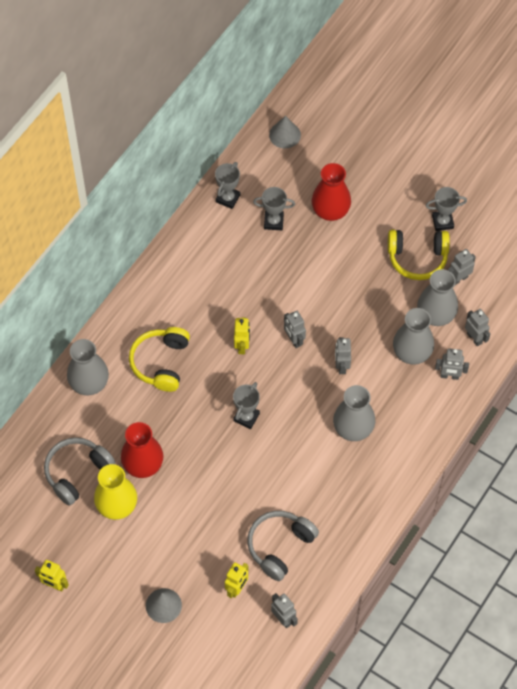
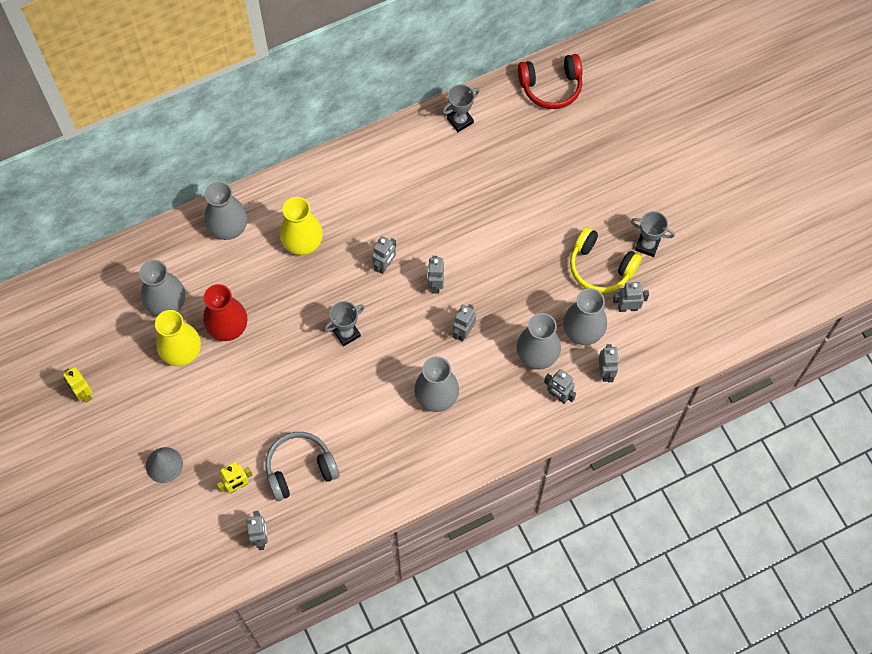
camera: 30 degrees right, 5 degrees up
(77, 472) = (166, 303): grey headphones -> grey vase
(161, 363) = (302, 242): yellow headphones -> yellow vase
(242, 346) = (384, 265): yellow robot -> grey robot
(273, 222) = (488, 164): grey trophy -> none
(285, 135) = (551, 87): grey cone -> red headphones
(330, 211) = (547, 180): red vase -> none

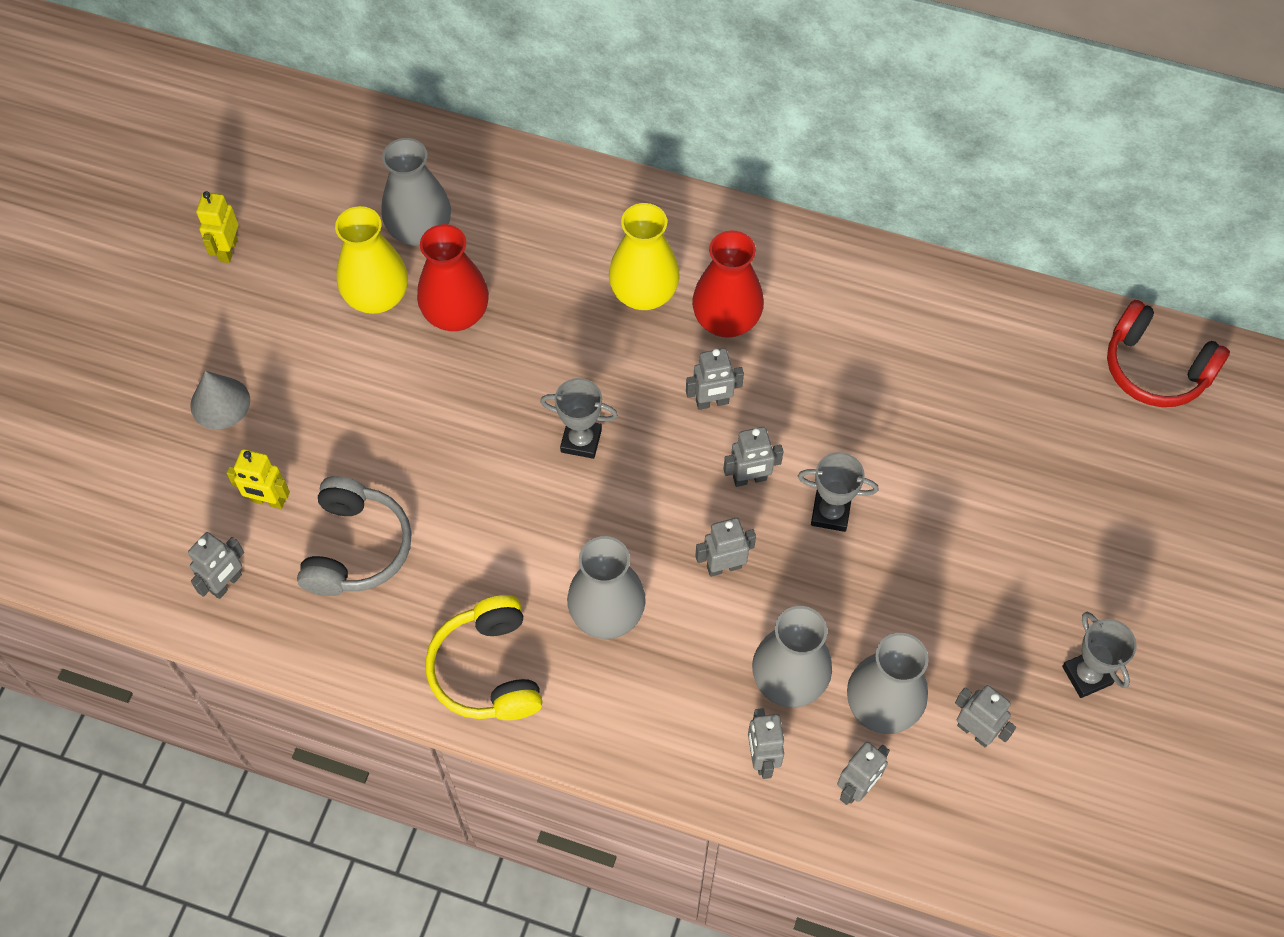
camera: 45 degrees right, 5 degrees down
(228, 227) = (578, 206): grey vase -> none
(300, 469) = (356, 548): grey headphones -> grey headphones turned 75 degrees clockwise
(352, 222) = (726, 320): none -> red vase
(435, 285) = (750, 479): grey robot -> grey robot turned 150 degrees counterclockwise
(460, 120) = (989, 313): grey trophy -> grey trophy (830, 513)
(600, 267) = (991, 646): yellow headphones -> yellow headphones (488, 670)

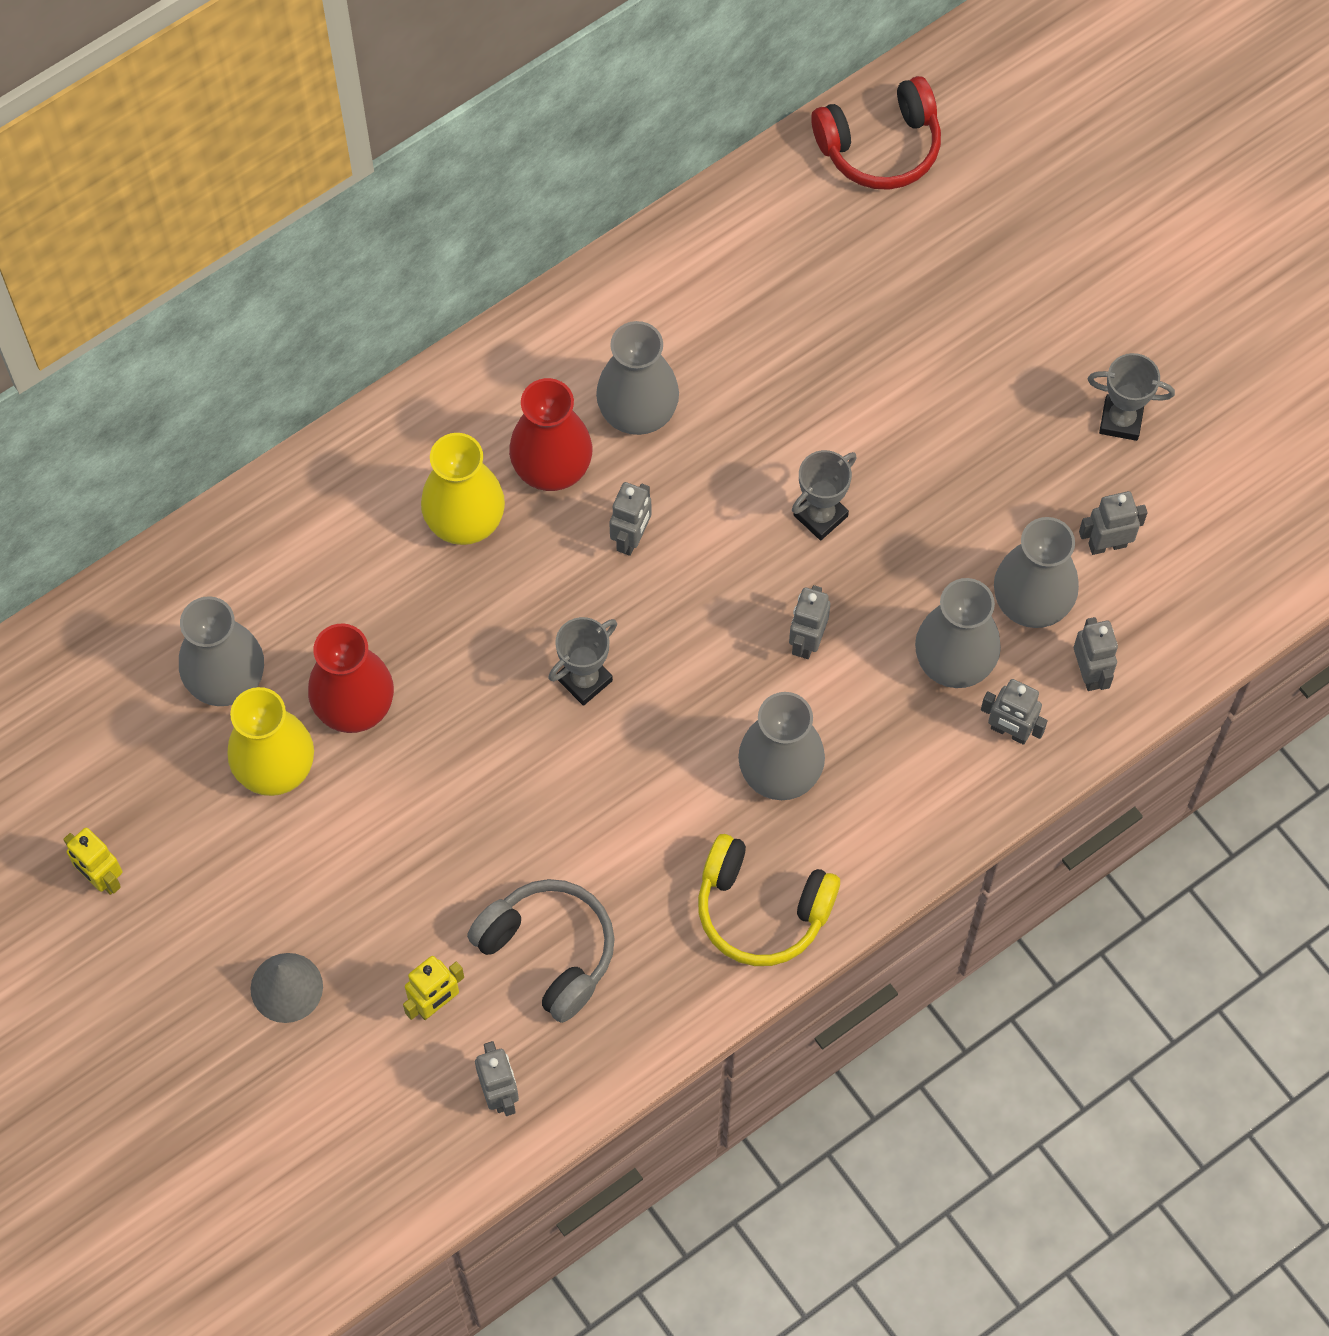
camera: 55 degrees left, 5 degrees up
(750, 479) = (735, 560): grey robot -> none
(812, 345) = (638, 411): none -> grey vase

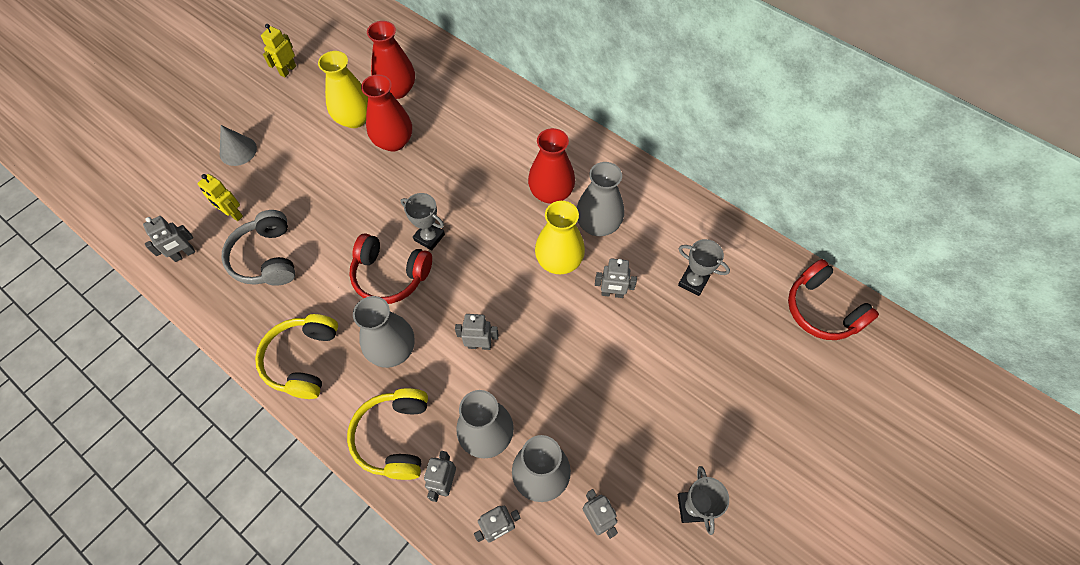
camera: 75 degrees right, 5 degrees down
(226, 678) = (397, 90): grey vase -> red vase
(465, 519) = (508, 162): yellow vase -> yellow vase (559, 261)
(548, 951) = (267, 258): grey headphones -> grey headphones turned 135 degrees clockwise
(631, 538) = (519, 239): grey robot -> grey robot (612, 293)
(642, 754) = (390, 275): none -> red headphones
(820, 516) = (563, 333): grey trophy -> grey trophy (693, 282)
(924, 790) = (394, 437): none -> yellow headphones

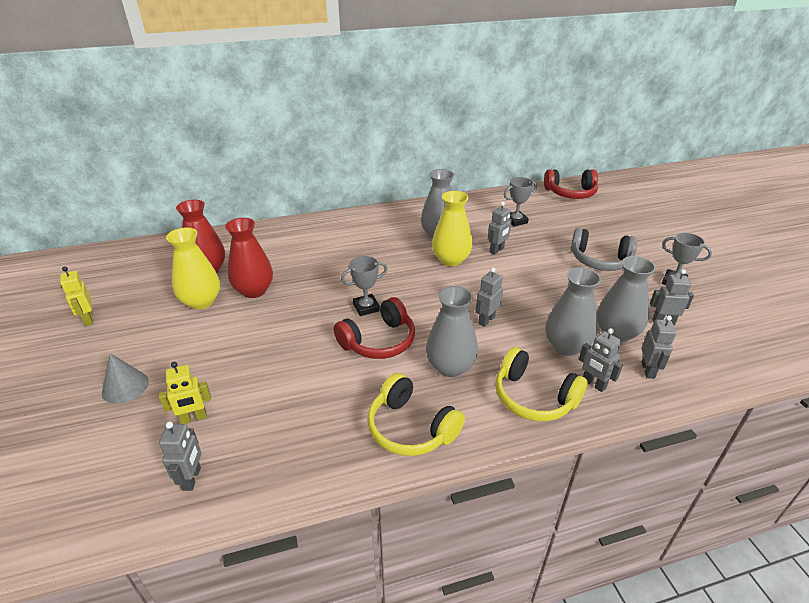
camera: 55 degrees left, 25 degrees down
(267, 258) = (274, 412): grey headphones -> grey headphones (600, 260)
(551, 193) = (393, 242): red vase -> none

